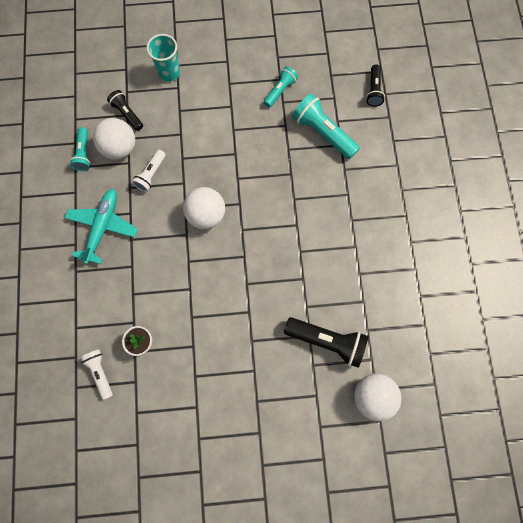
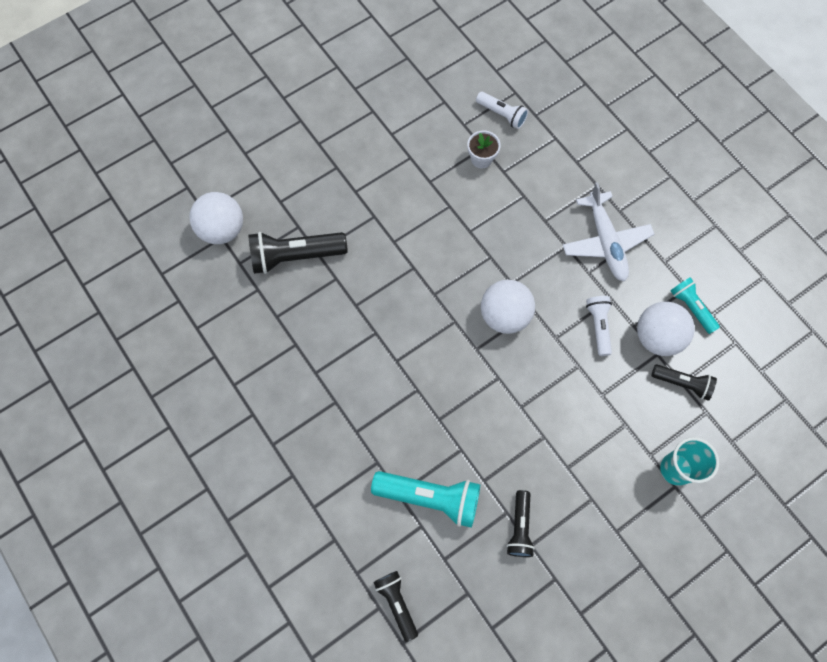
camera: 150 degrees right, 5 degrees down
(103, 227) = (605, 242): turquoise plane -> white plane
(280, 90) = (519, 527): turquoise flashlight -> black flashlight

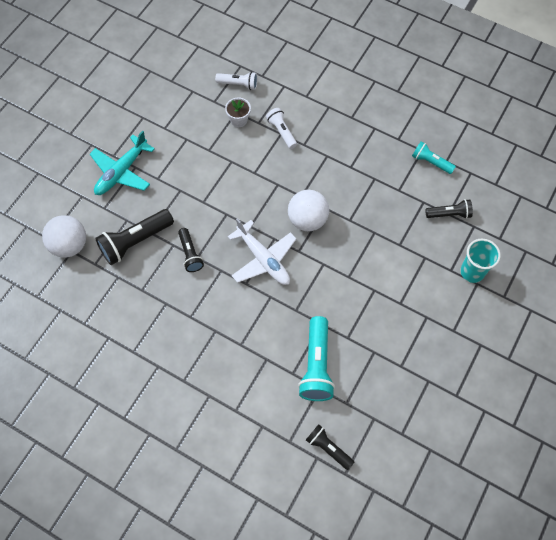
camera: 25 degrees left, 5 degrees down
(318, 167) = (121, 172): none -> turquoise plane
(430, 498) = (316, 366): turquoise flashlight -> turquoise flashlight turned 105 degrees clockwise
(519, 527) = (388, 357): black flashlight -> black flashlight (190, 254)
(598, 326) = (375, 200): white flashlight -> white flashlight (281, 131)
(605, 242) = (352, 142): white plane -> white plane (263, 259)
(657, 337) = (418, 191): white ball -> none

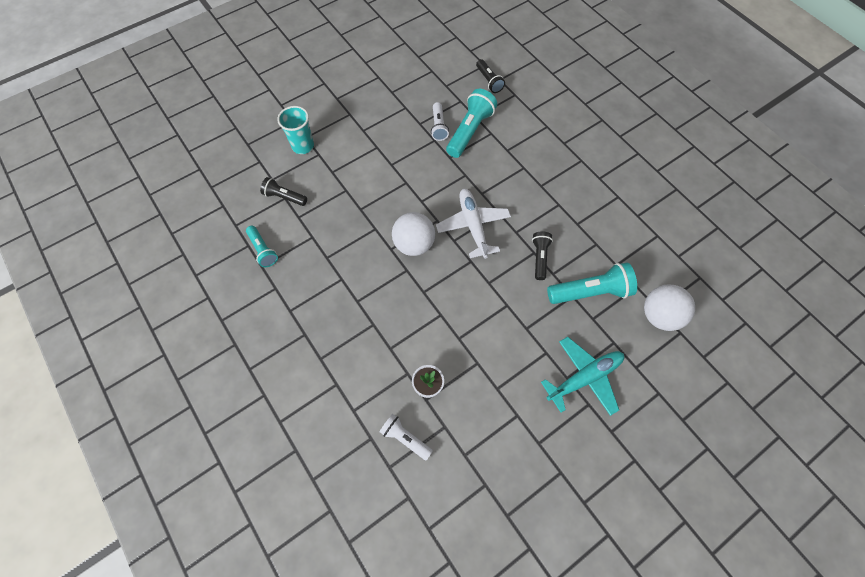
camera: 155 degrees left, 0 degrees up
(135, 242) = (590, 292): black flashlight -> turquoise flashlight
(281, 131) = (388, 350): white flashlight -> white flashlight (438, 127)

